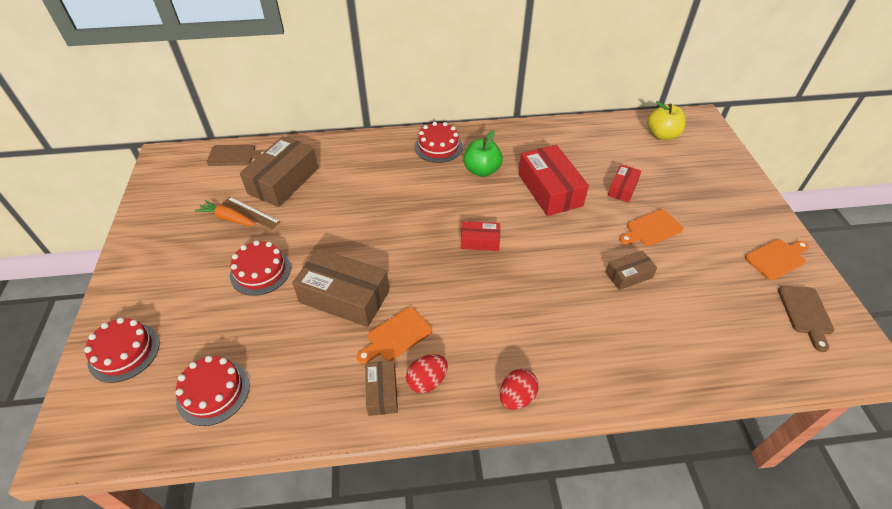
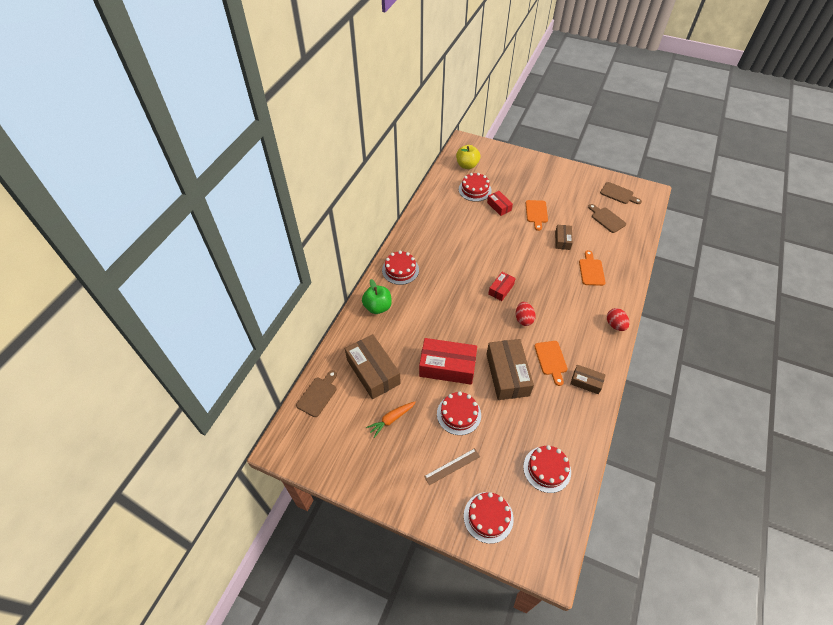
camera: 60 degrees left, 5 degrees up
(250, 213) = (395, 403): brown ruler -> brown ruler (452, 466)
(344, 297) = (507, 374): brown box -> brown box turned 60 degrees counterclockwise
(427, 381) = (588, 358): red egg -> red egg (523, 319)
(482, 170) = (440, 259): green apple -> green apple (377, 307)
(549, 190) = (479, 237): red box -> red box (447, 366)
(627, 157) = (475, 190): none -> red cake
(731, 315) = (606, 219): none -> brown cutting board
(777, 258) = (582, 181): orange cutting board -> orange cutting board (591, 270)

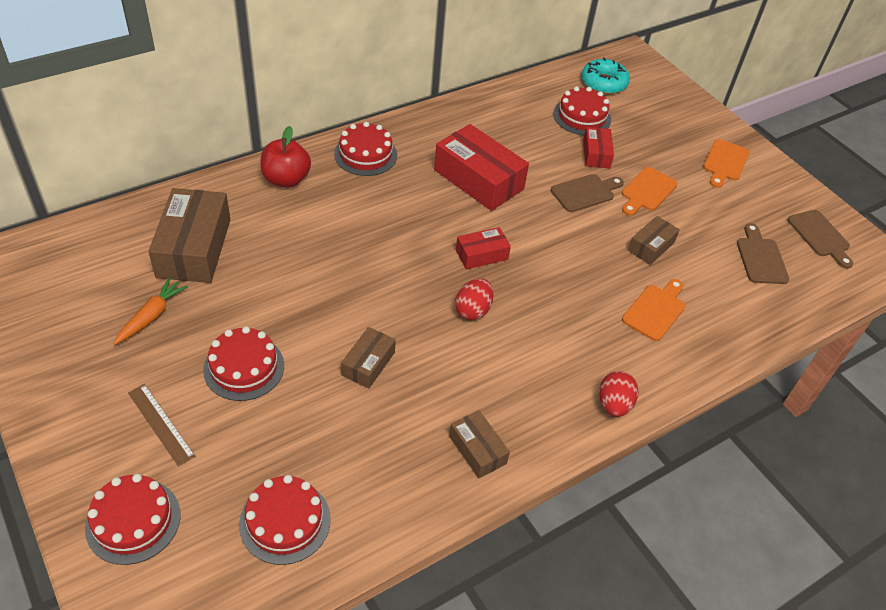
camera: 30 degrees right, 5 degrees down
(318, 395) = (99, 232): brown cutting board -> brown cutting board (585, 192)
(377, 307) = (286, 179): green apple -> red apple
(391, 419) = (151, 316): orange carrot -> orange carrot turned 120 degrees clockwise
(447, 366) = (296, 301): red box -> red box (478, 179)
(452, 466) = (161, 424): brown ruler -> brown ruler turned 45 degrees clockwise
(467, 165) = (603, 83): yellow apple -> turquoise donut
(507, 374) = (368, 364): brown box -> brown box, size x0.53
(551, 360) = (455, 387): orange cutting board -> orange cutting board (724, 162)

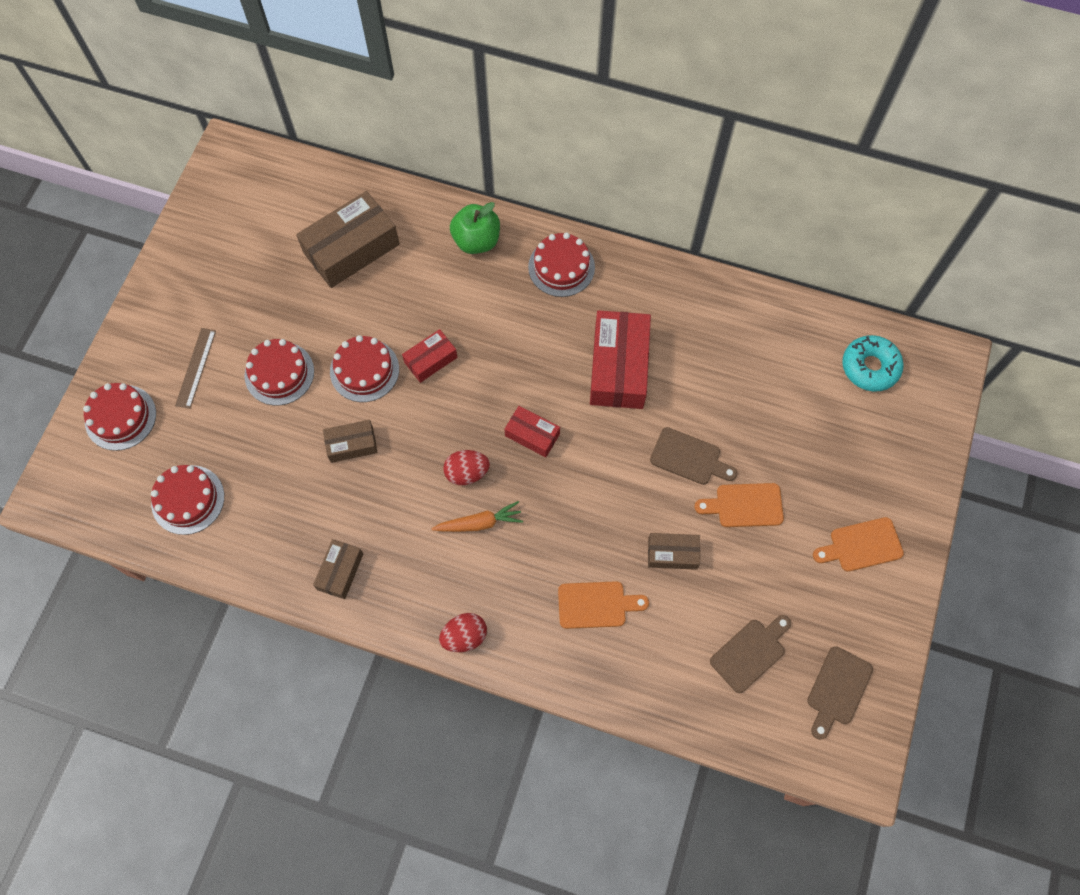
camera: 55 degrees right, 20 degrees up
(151, 316) = (270, 282): orange carrot -> orange carrot (479, 523)
(286, 179) = (476, 241): red apple -> green apple
(582, 117) = (795, 384): red cake -> red cake (364, 370)
(596, 154) = (752, 431): red box -> red box (430, 360)

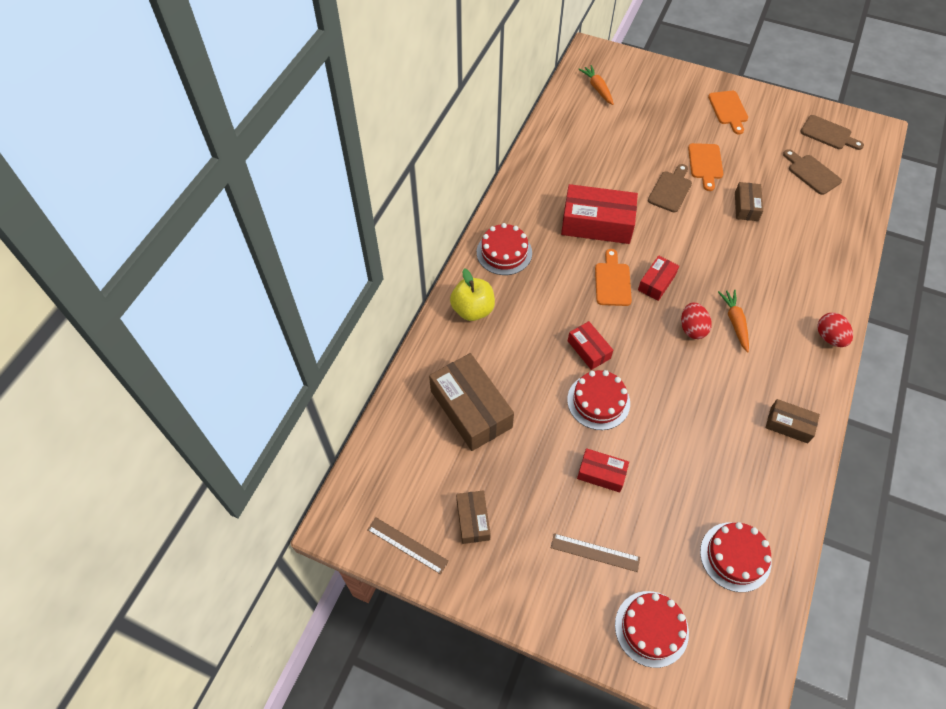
camera: 85 degrees left, 10 degrees down
(207, 208) = (407, 545): none -> brown ruler
(279, 373) = (601, 473): red cake -> red box
(352, 444) = (671, 413): brown box -> brown box (473, 520)
(476, 241) = (473, 310): green apple -> yellow apple
(596, 605) = (791, 253): orange cutting board -> orange cutting board (612, 281)
(870, 367) = (597, 89): turquoise donut -> orange carrot

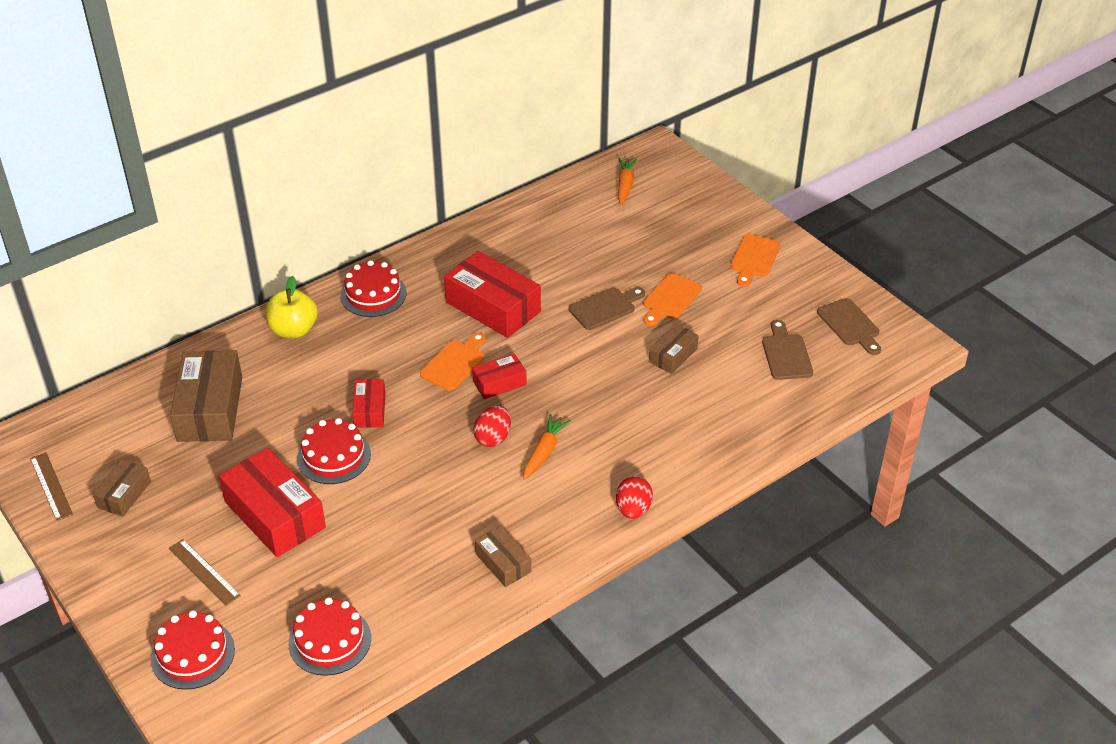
camera: 30 degrees right, 15 degrees down
(601, 473) = (275, 514): red box -> red box, size x1.88

